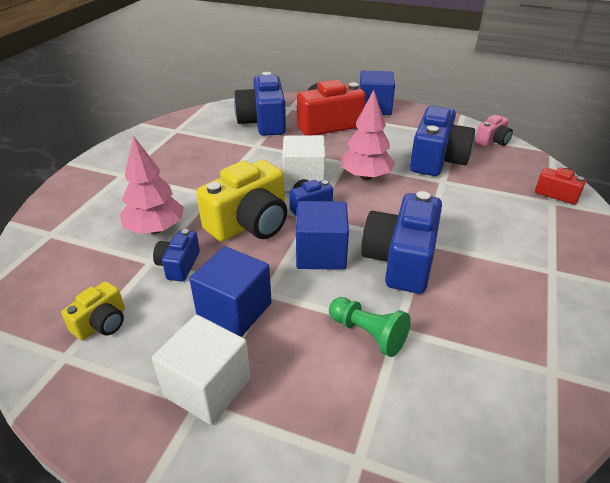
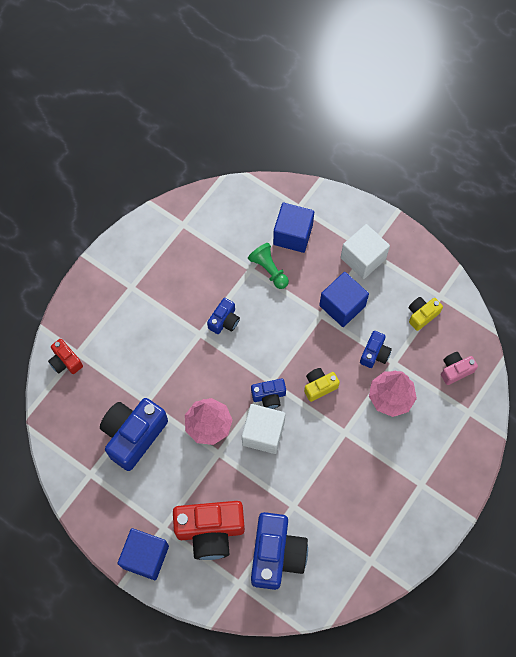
camera: 165 degrees left, 30 degrees up
(250, 223) = (319, 386): yellow camera -> yellow camera, size x0.52
(321, 253) = (276, 340): blue cube -> blue cube (293, 235)
(401, 260) = (224, 321): blue camera -> blue camera, size x0.52
(492, 141) = (63, 453): pink camera -> pink camera (455, 370)

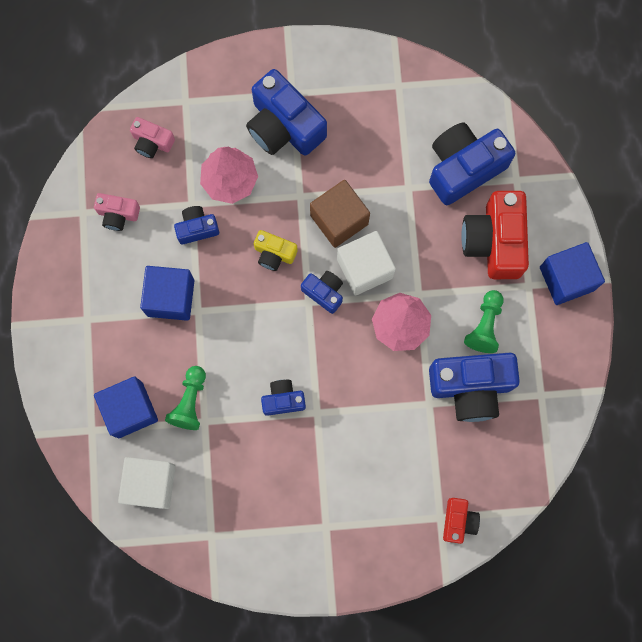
camera: 130 degrees left, 10 degrees up
(162, 477) = (485, 325): none -> green pawn
(210, 531) = (494, 241): red camera -> red camera turned 135 degrees counterclockwise
(308, 443) = (339, 220): none -> brown cube
(363, 258) = (100, 318): white cube -> white cube (150, 484)
(401, 460) = (284, 126): none -> blue camera
(422, 315) = (118, 214): yellow camera -> pink camera

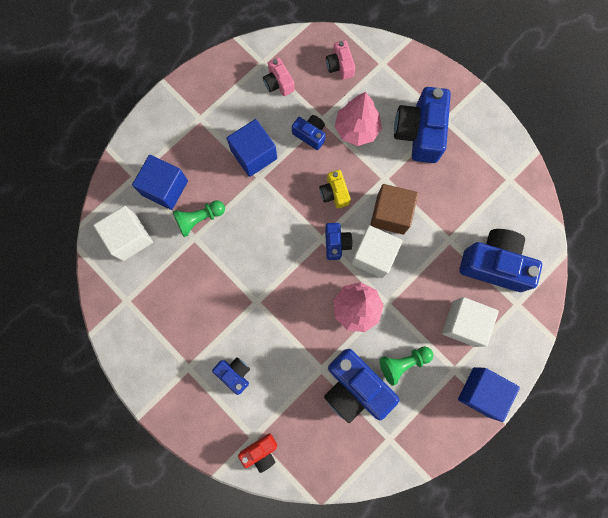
camera: 50 degrees right, 0 degrees up
(283, 400) = (247, 274): blue camera -> blue camera (234, 374)
(494, 241) = (464, 323): red camera -> white cube

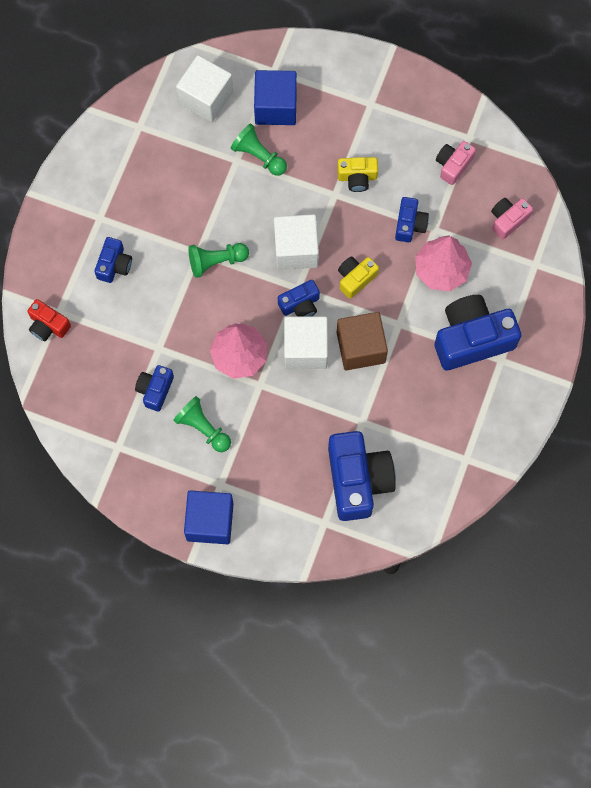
camera: 65 degrees right, 5 degrees down
(254, 155) = (357, 177): blue cube -> yellow camera
(270, 291) = (216, 261): none -> green pawn
(355, 387) = (155, 390): blue camera -> blue camera, size x0.52
(464, 323) = (275, 474): white cube -> white cube (296, 249)

